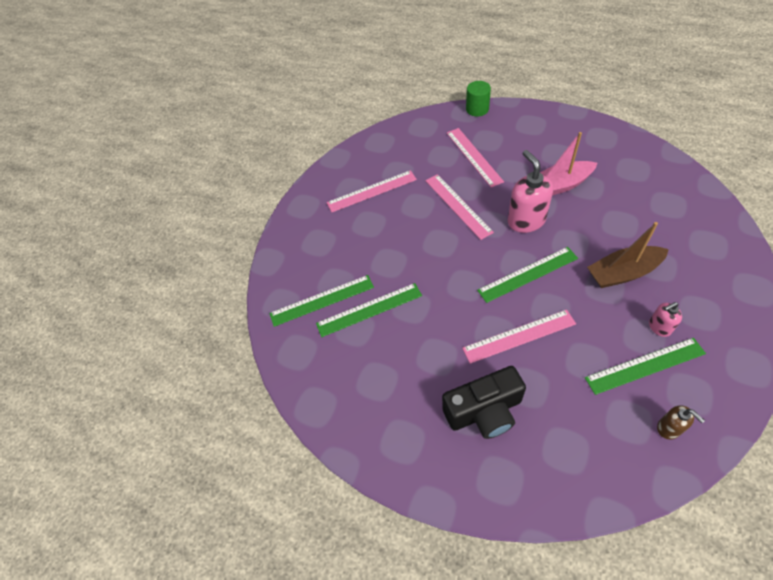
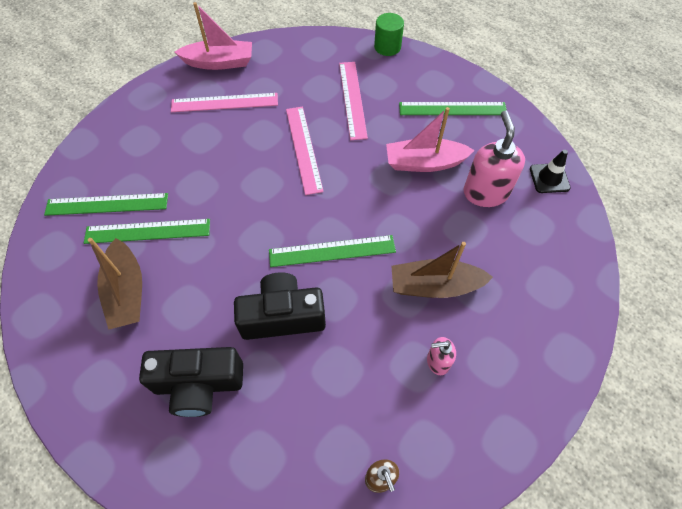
camera: 10 degrees right, 5 degrees up
(348, 162) = (219, 62): none -> pink boat
(381, 362) = (127, 292): none -> brown boat
(519, 336) = (282, 316): pink ruler -> black camera
(526, 220) = (365, 190): pink soap dispenser -> pink soap dispenser (485, 192)
(645, 366) = (396, 399): green ruler -> green ruler (452, 109)
(660, 166) = (549, 178): none -> black traffic cone

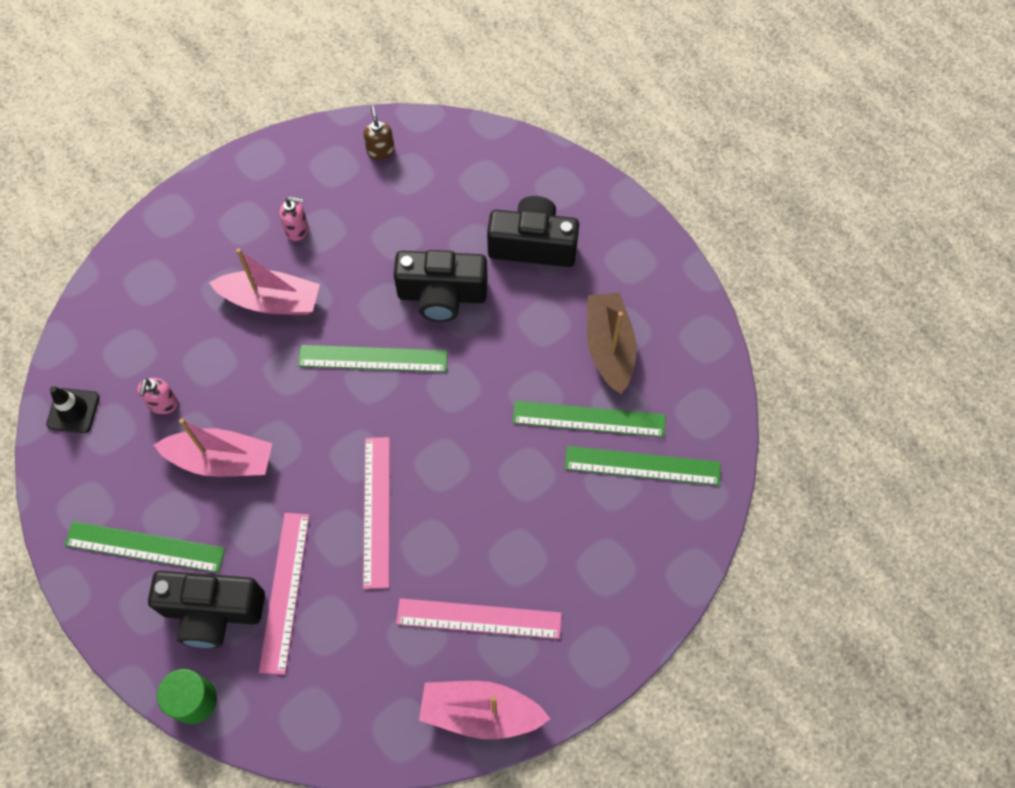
camera: 170 degrees left, 5 degrees up
(394, 84) = (213, 612): none -> black camera
(435, 286) = (271, 301): brown boat -> pink boat
(485, 192) = (163, 404): pink soap dispenser -> pink soap dispenser, size x0.52

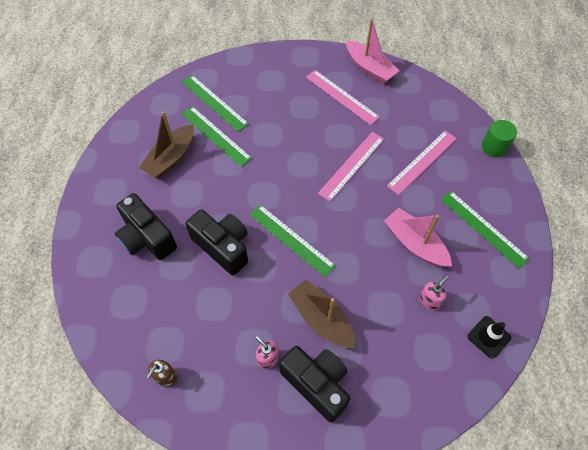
camera: 140 degrees left, 5 degrees down
(213, 612) = (464, 176): black camera -> black camera (317, 384)
(271, 301) = (321, 319): pink boat -> brown boat

